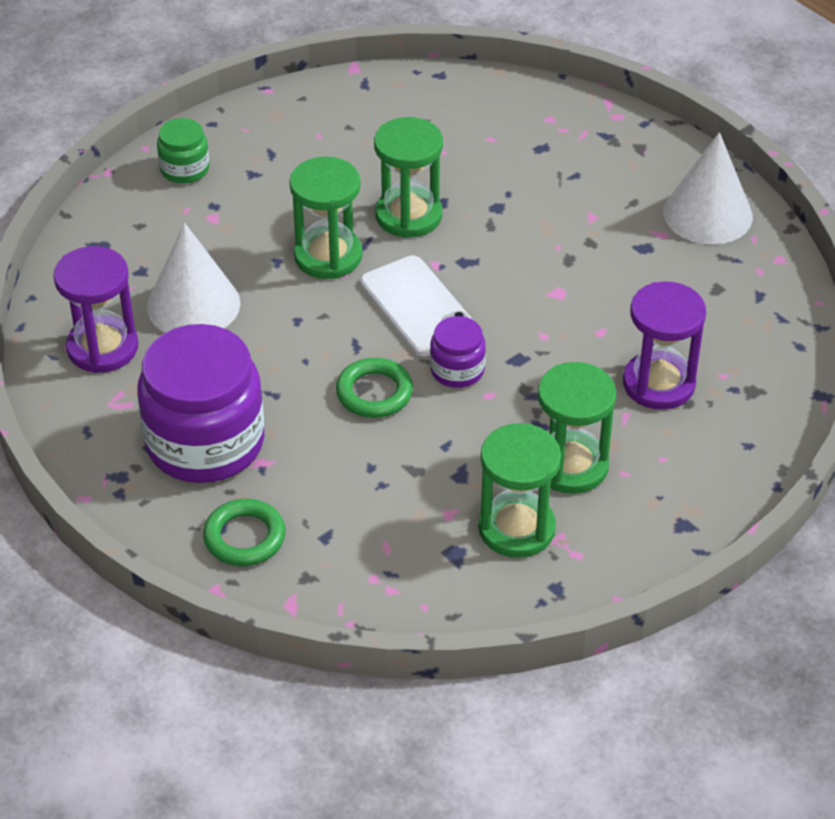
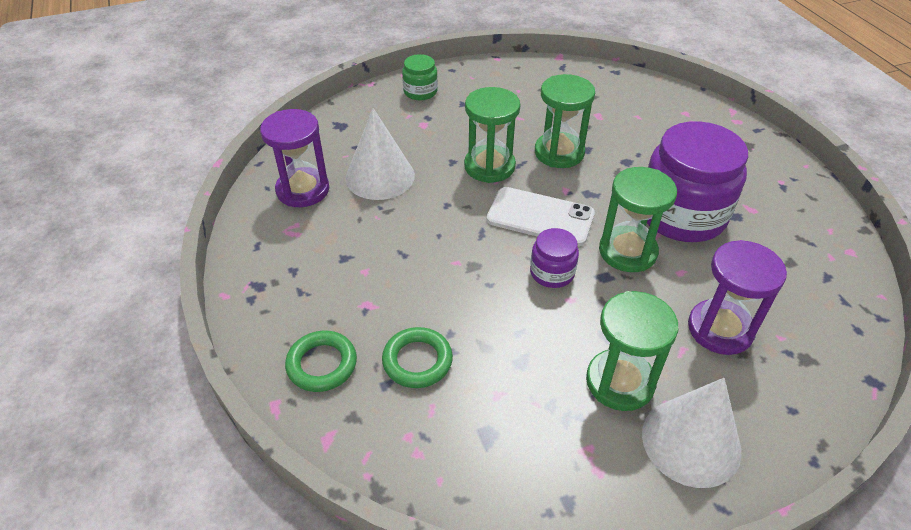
camera: 20 degrees right, 0 degrees up
(205, 442) = (334, 277): purple jar -> purple jar (682, 215)
(374, 393) = (479, 273): green ring -> green ring (417, 361)
(418, 306) = (540, 217): white phone -> white phone turned 60 degrees counterclockwise
(516, 528) = (551, 427): green hourglass -> green hourglass (627, 251)
(707, 214) = (794, 203): white cone -> white cone (691, 441)

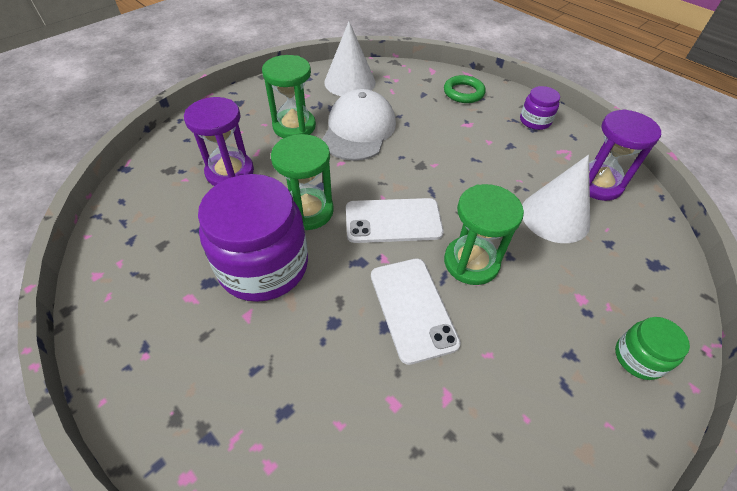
camera: 155 degrees right, 5 degrees up
(417, 361) = (415, 106): green ring -> none
(525, 343) = (358, 130): none -> white cap
(552, 273) = (361, 177): purple jar -> purple jar (535, 121)
(559, 153) = (413, 308): green hourglass -> white phone
(691, 441) = (249, 111): white cone -> white cone (350, 82)

